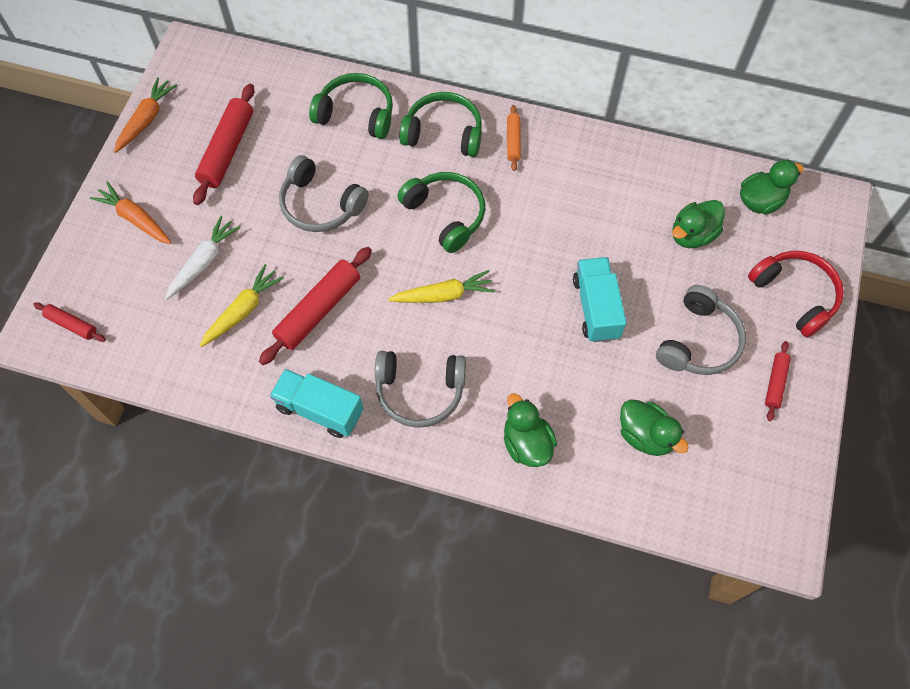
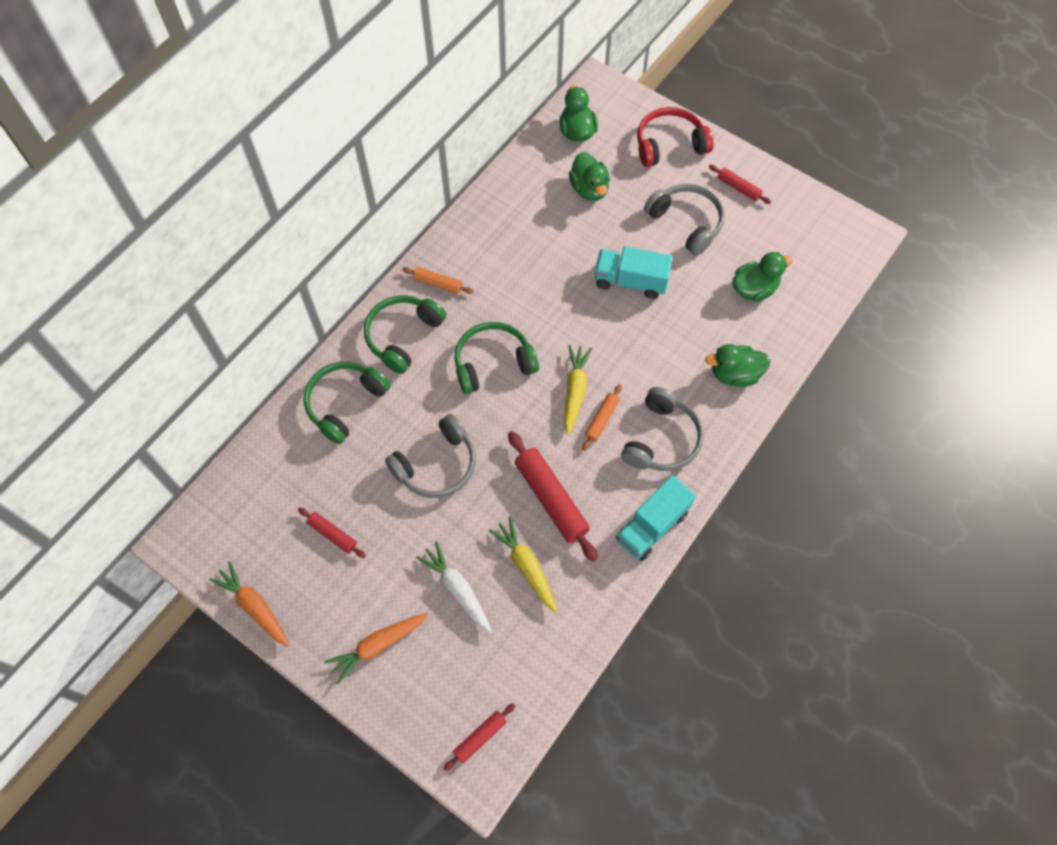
camera: 70 degrees left, 0 degrees up
(227, 150) = (332, 534): red rolling pin -> red rolling pin, size x0.53
(421, 329) = (601, 420): none -> orange rolling pin

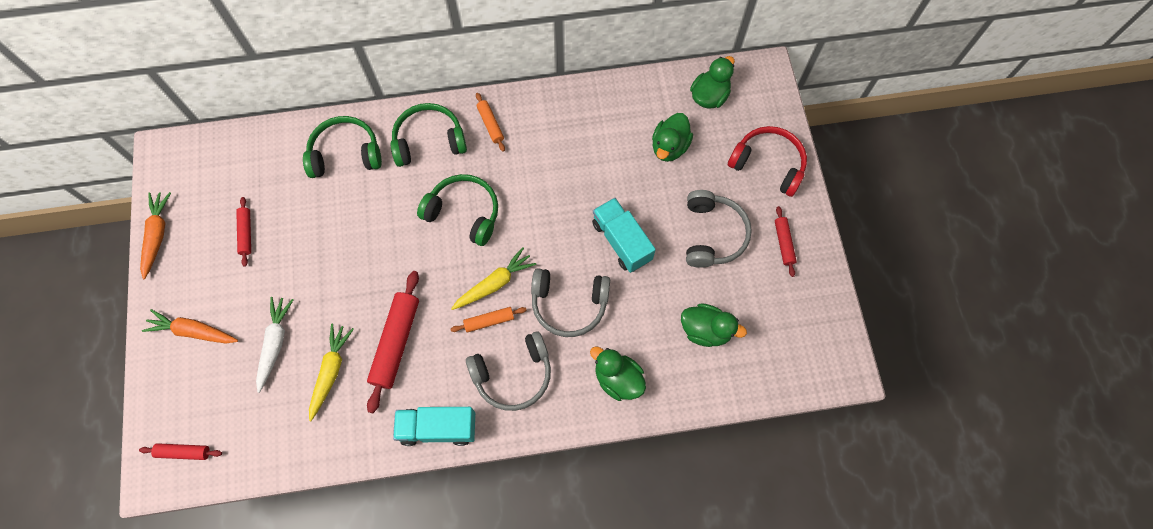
camera: 45 degrees right, 5 degrees up
(437, 465) = (353, 249): grey headphones -> grey headphones (569, 304)

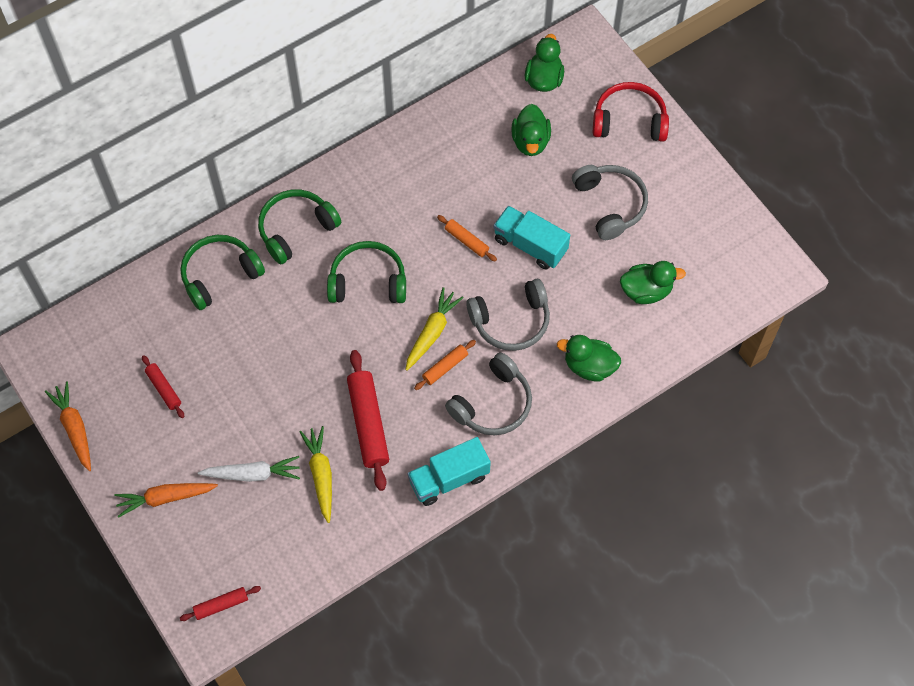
camera: 25 degrees left, 5 degrees down
(275, 343) = (252, 474): white carrot -> white carrot turned 105 degrees clockwise
(490, 124) = (348, 189): orange rolling pin -> orange rolling pin (466, 241)
(783, 243) = (678, 186): red rolling pin -> none

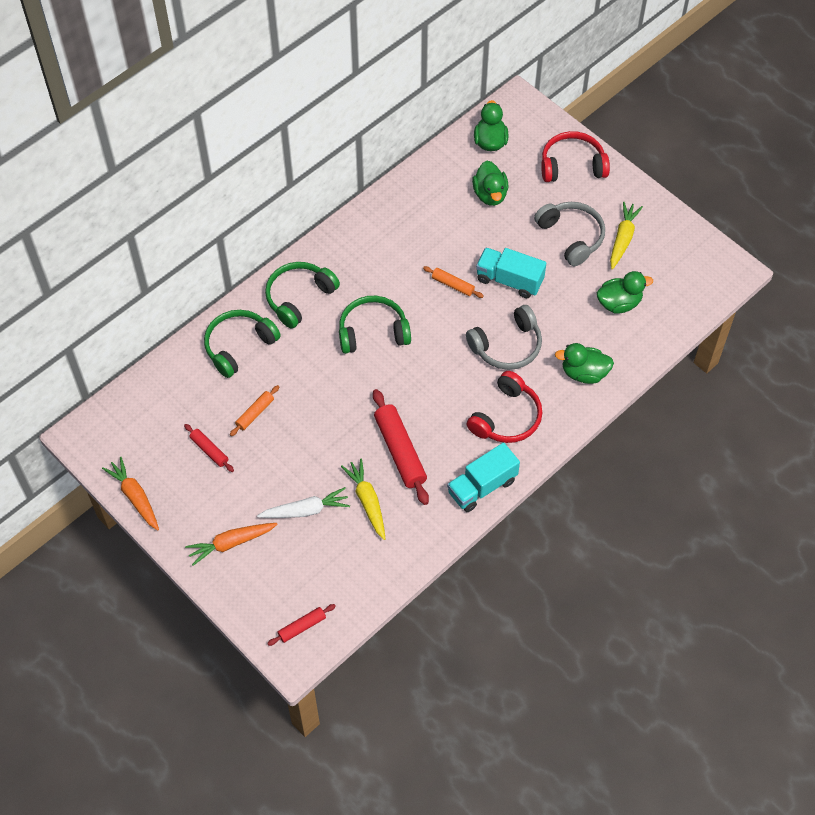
camera: 10 degrees left, 5 degrees down
(432, 332) = (439, 366): yellow carrot -> yellow carrot (623, 239)
(445, 367) = (457, 393): orange rolling pin -> orange rolling pin (255, 413)
(493, 404) = (506, 417): grey headphones -> red headphones

